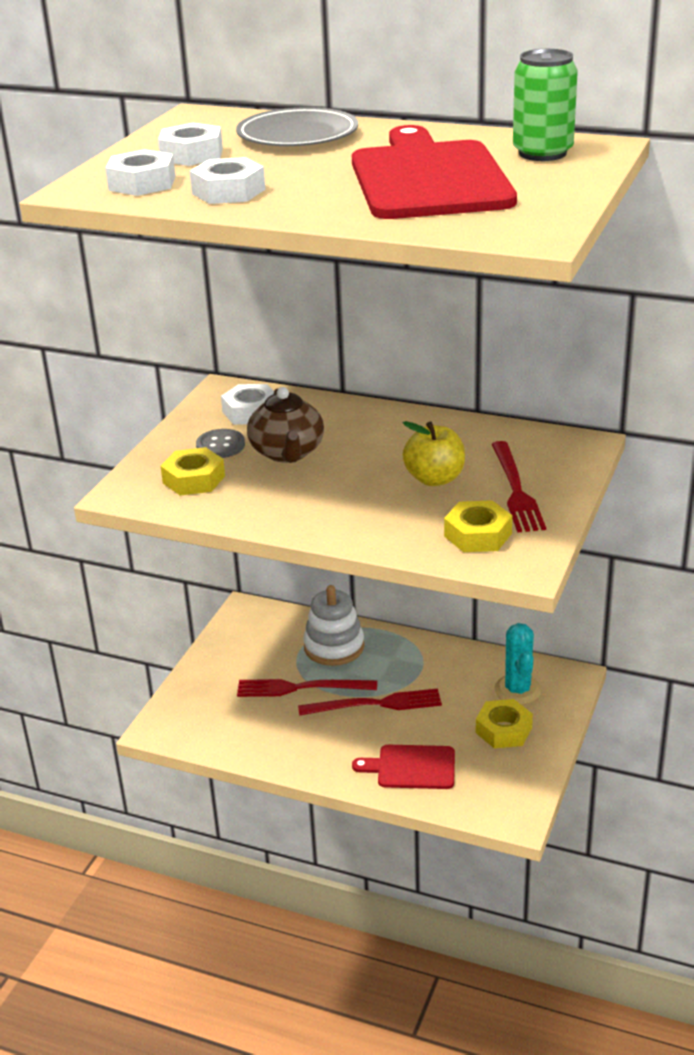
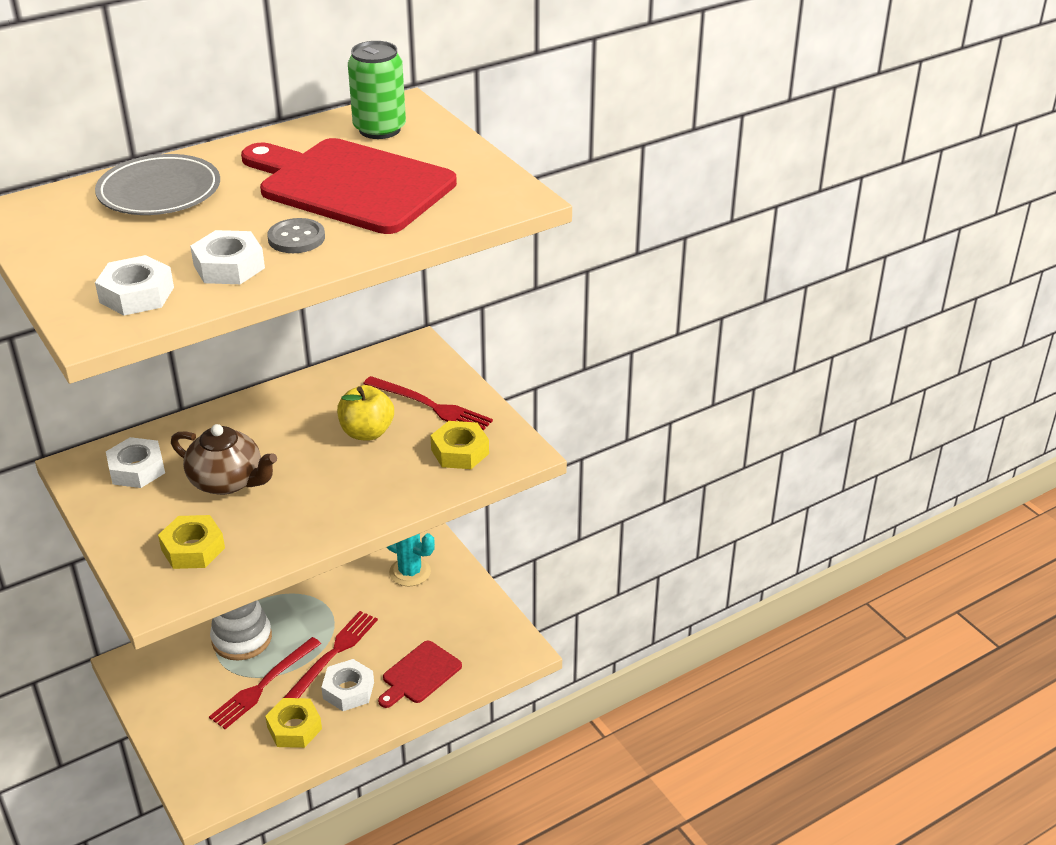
camera: 55 degrees left, 5 degrees up
(191, 154) = (112, 249): white nut -> white nut (348, 690)
(220, 446) = (163, 510): grey button -> grey button (296, 238)
(503, 730) = (439, 604): yellow nut -> yellow nut (294, 728)

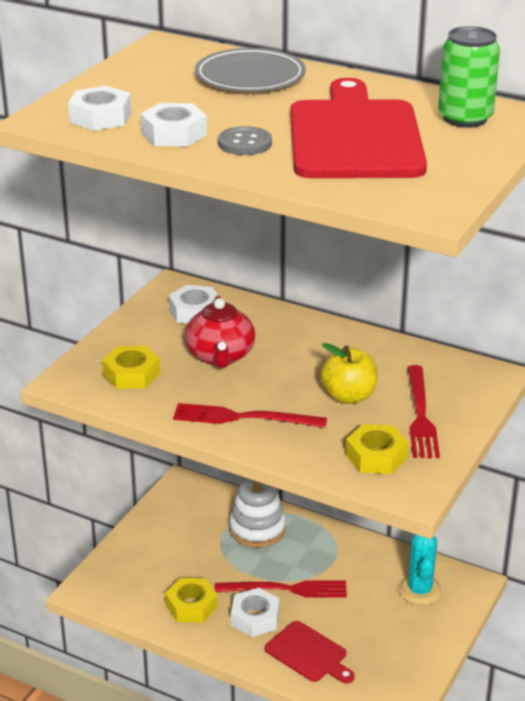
camera: 60 degrees right, 5 degrees down
(227, 481) = (220, 356): brown teapot -> red teapot
(263, 685) = (220, 566): red fork -> red fork (243, 418)
(419, 674) = (308, 654): red cutting board -> red cutting board turned 150 degrees counterclockwise

